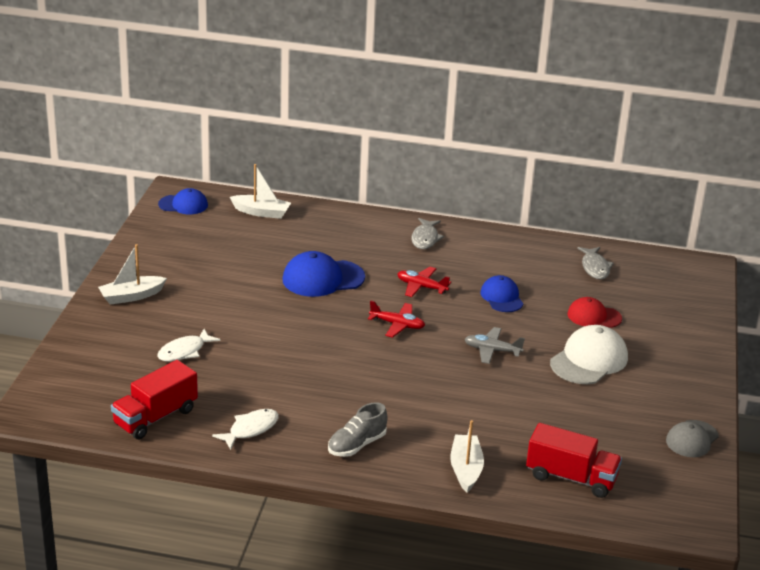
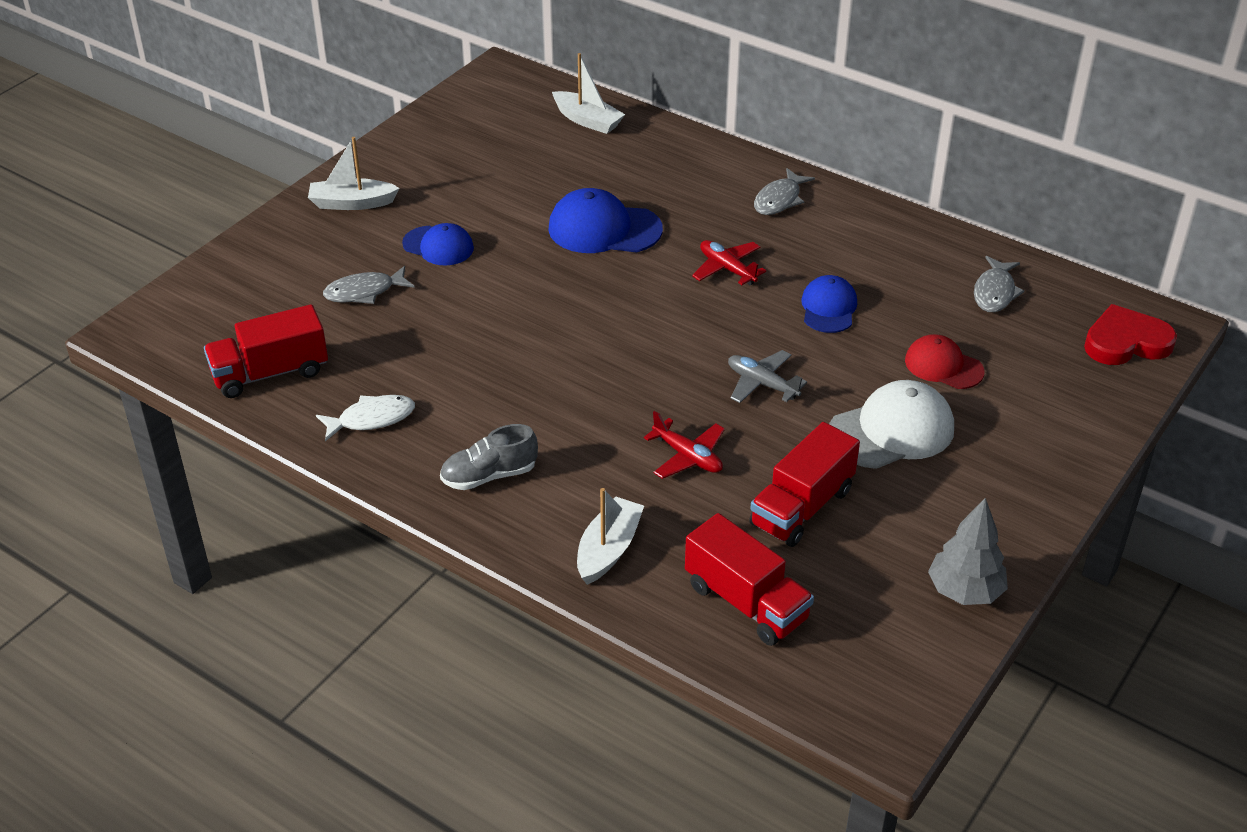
camera: 25 degrees right, 10 degrees up
(183, 205) = (497, 91): blue cap -> blue cap (438, 246)
(184, 351) = (364, 292): white fish -> grey fish
(397, 325) = (657, 316): red plane -> red plane (687, 456)
(566, 416) = (801, 507): none -> red truck
(688, 280) = (1126, 342): none -> red heart
(692, 439) = (964, 591): grey cap -> grey tree

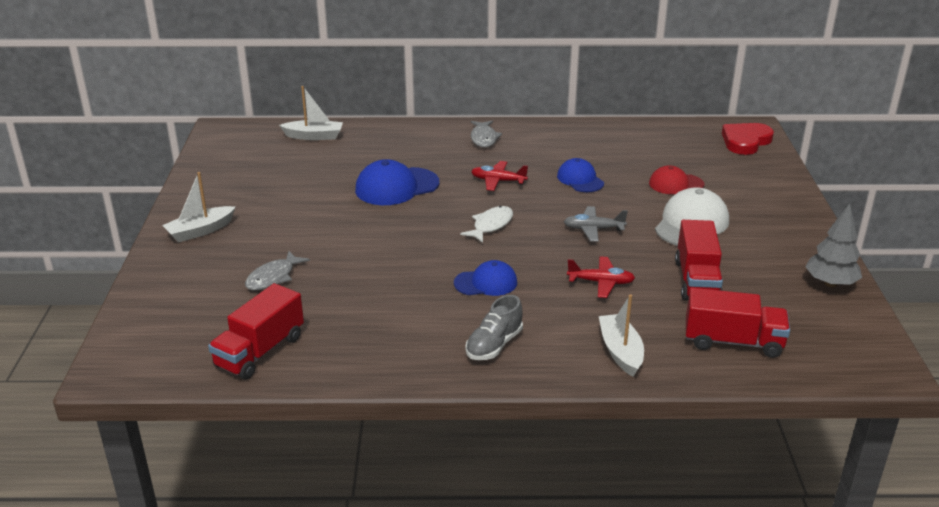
camera: 35 degrees left, 10 degrees down
(371, 419) = (371, 347): white fish -> white fish (491, 225)
(438, 246) = (295, 233): blue cap -> blue cap (486, 283)
(995, 292) = (655, 142): grey fish -> none

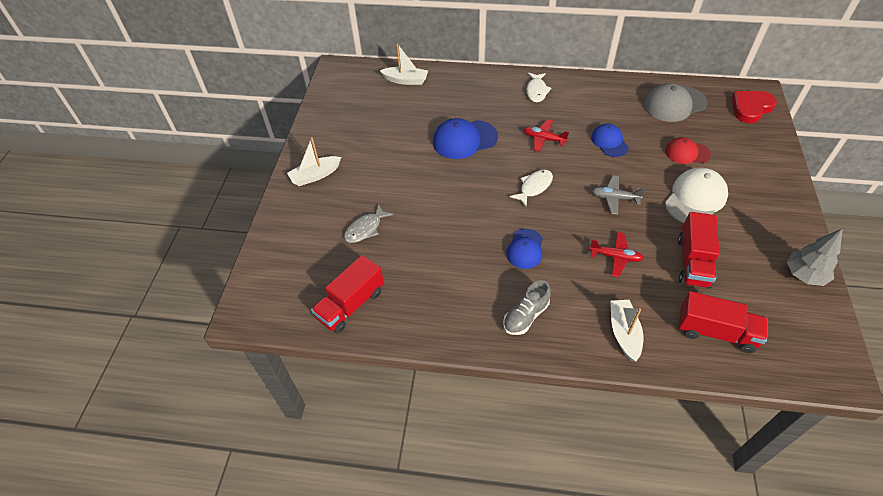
camera: 10 degrees right, 20 degrees up
(484, 138) = (536, 91): grey fish -> white fish
(486, 283) = (525, 249): blue cap -> blue cap turned 105 degrees clockwise
(655, 142) = (674, 104): none -> grey cap

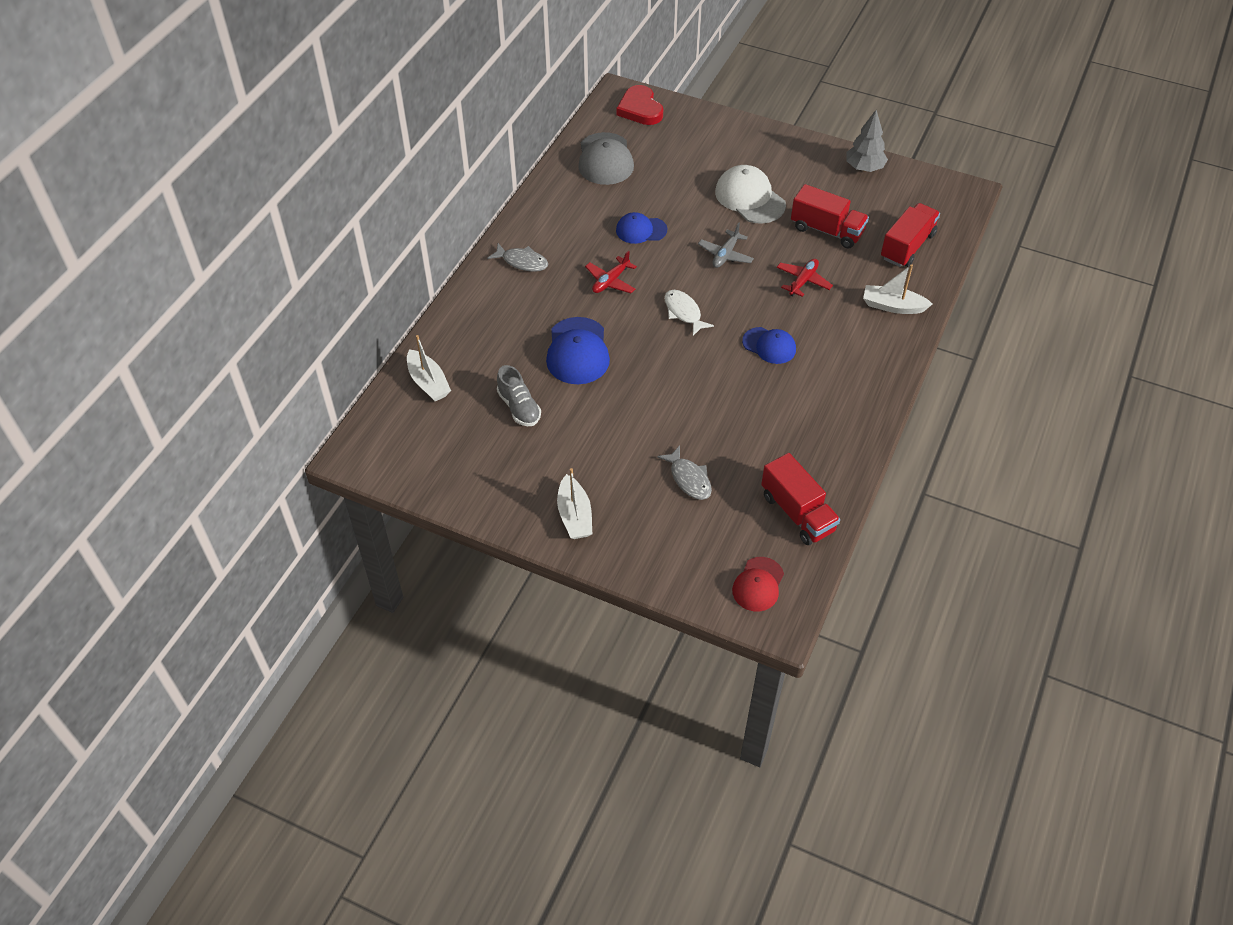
camera: 75 degrees left, 0 degrees up
(406, 80) = (428, 382): white boat -> white boat turned 120 degrees clockwise
(525, 316) = (854, 370): grey shoe -> grey shoe (519, 407)
(536, 91) = (522, 262): white fish -> grey fish
(687, 153) = (684, 179): red cap -> red cap (758, 584)

